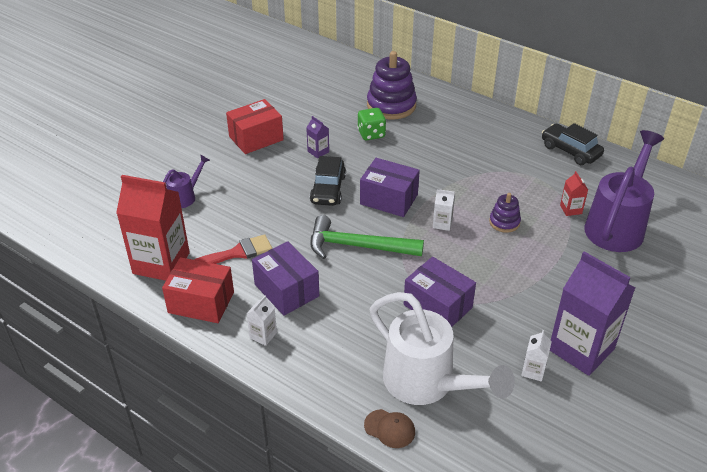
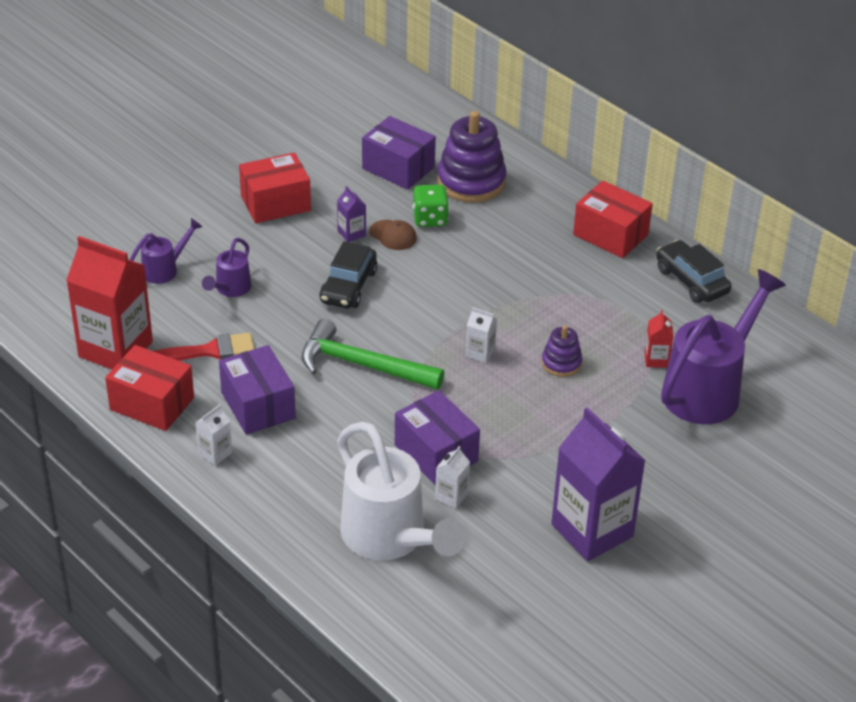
camera: 10 degrees right, 0 degrees up
(240, 204) = (230, 289): none -> purple watering can
(389, 199) = (422, 311): purple box -> purple box (398, 168)
(389, 428) = (330, 579): brown cap -> brown cap (393, 235)
(501, 127) = (610, 234): none -> red box
(533, 371) = (522, 545): white carton -> white carton (451, 496)

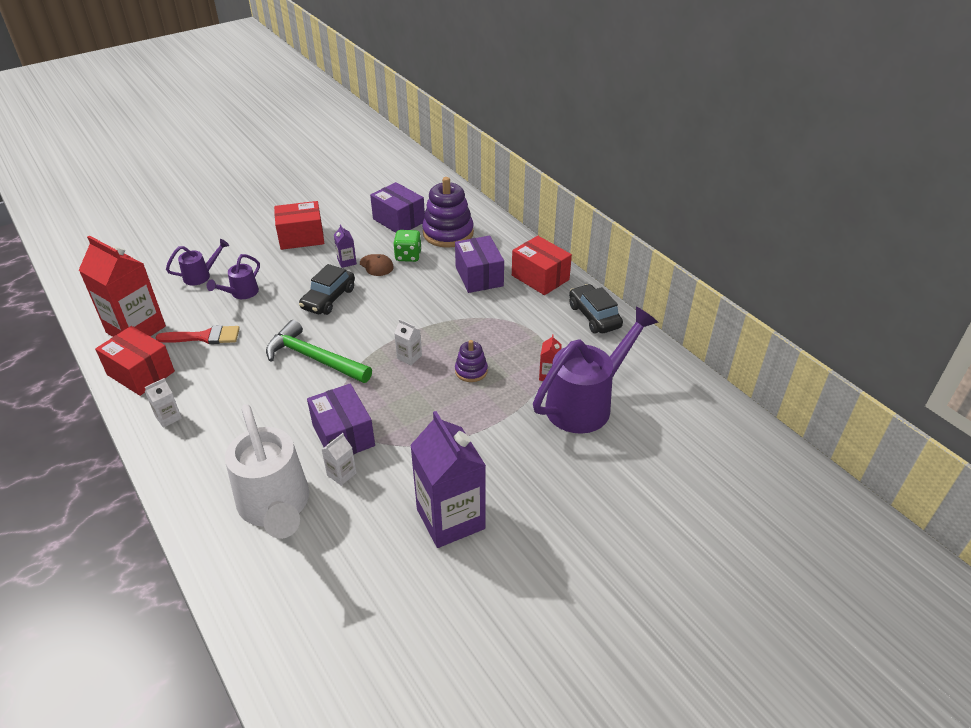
camera: 10 degrees right, 0 degrees up
(258, 405) = (220, 382): purple box -> purple box (479, 276)

